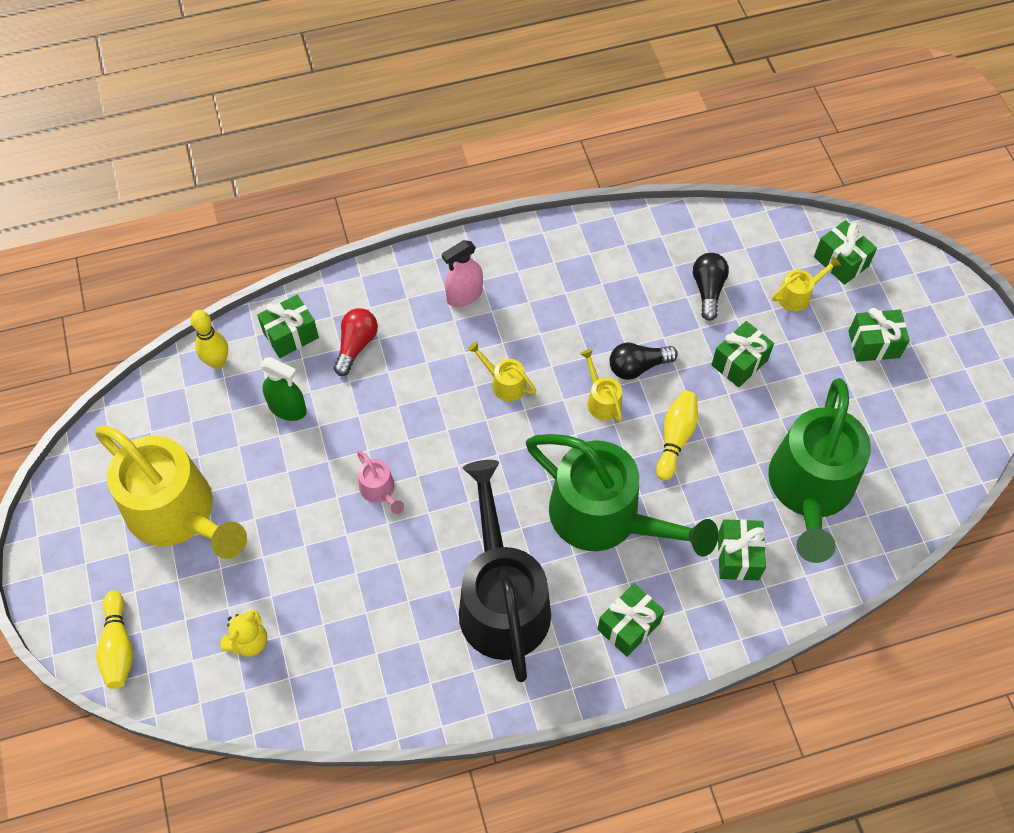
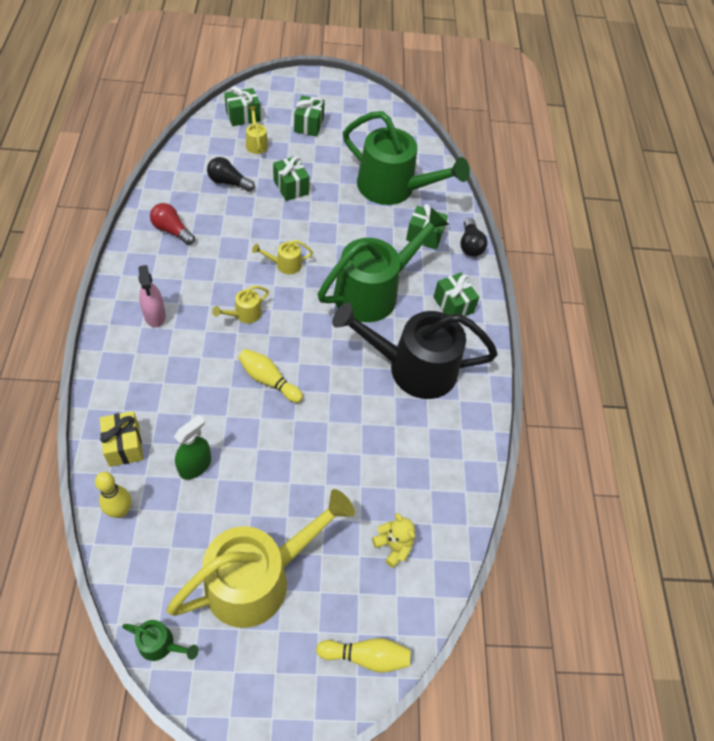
camera: 80 degrees left, 5 degrees down
(93, 451) = (161, 644): none -> green watering can
(291, 335) = (124, 445): green gift -> yellow gift
(356, 345) = (161, 400): red light bulb -> red light bulb (172, 230)
(380, 491) = (299, 419): pink watering can -> none
(637, 367) = (268, 237): black light bulb -> black light bulb (470, 245)
(675, 438) = (331, 237): yellow bowling pin -> yellow bowling pin (268, 380)

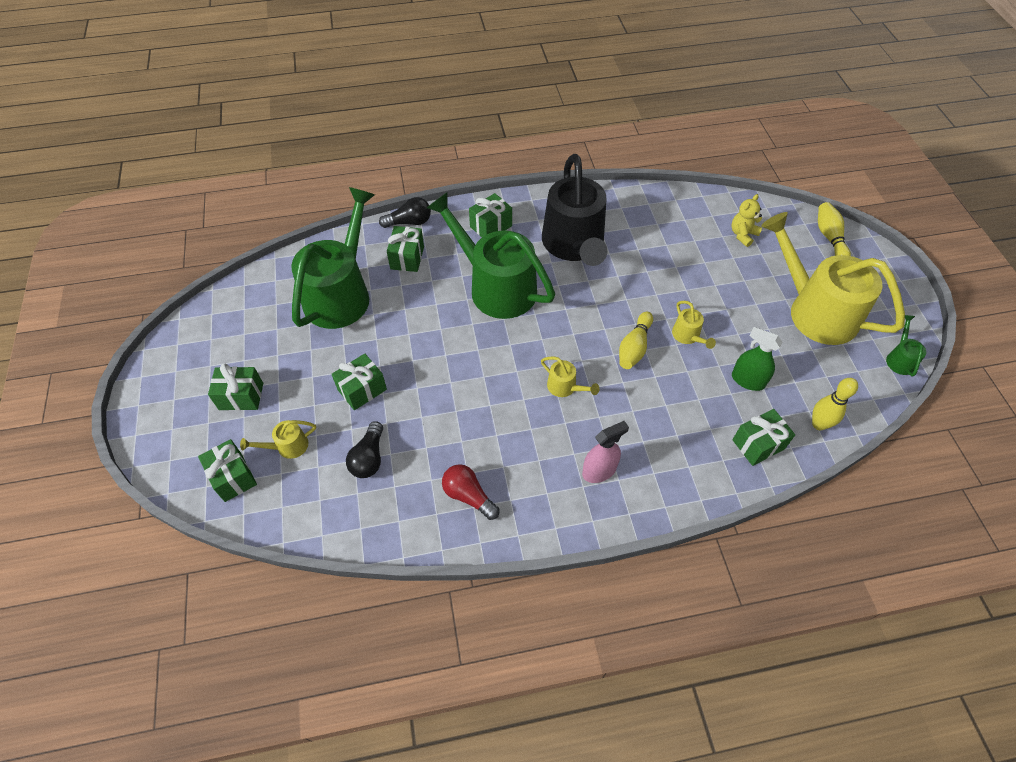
camera: 95 degrees left, 0 degrees up
(124, 445) = (758, 444): yellow gift -> green gift
(172, 230) = (468, 496): red light bulb -> red light bulb turned 105 degrees clockwise
(284, 264) = (485, 368): yellow watering can -> yellow watering can (688, 336)

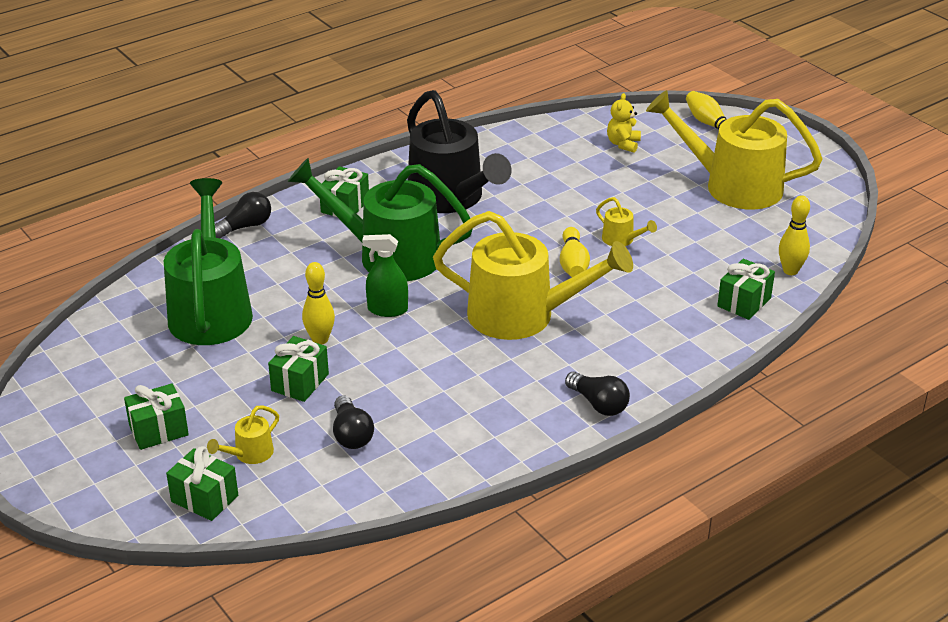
camera: 25 degrees left, 20 degrees down
(400, 352) = (320, 339): none -> yellow bowling pin
(407, 258) = (267, 258): green gift -> none
(468, 496) = (483, 429): red light bulb -> none
(565, 387) = (523, 315): yellow watering can -> yellow watering can, size x2.49
(574, 508) = (598, 404): none -> black light bulb
(599, 471) = (603, 369): pink spray bottle -> none
(747, 380) = (703, 257): green spray bottle -> green spray bottle (387, 309)
(900, 359) = (833, 201): green watering can -> none

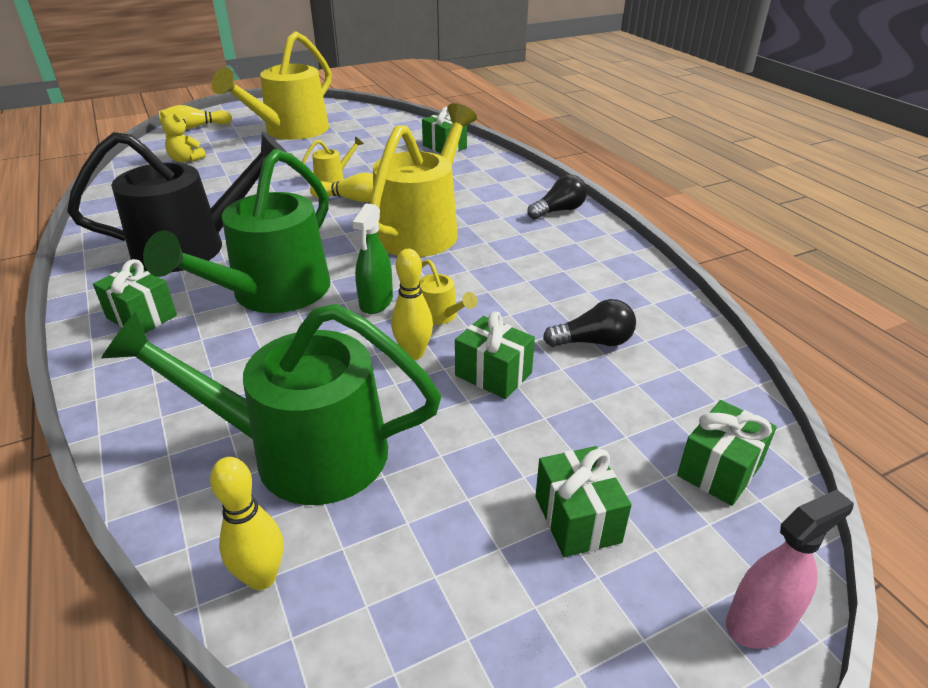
camera: 80 degrees left, 0 degrees up
(83, 505) = (759, 622): none -> pink spray bottle
(245, 226) = (112, 407): black light bulb -> none
(249, 454) = (629, 424): yellow watering can -> yellow watering can (441, 316)
(790, 271) = (413, 129): yellow bowling pin -> yellow bowling pin (262, 577)

